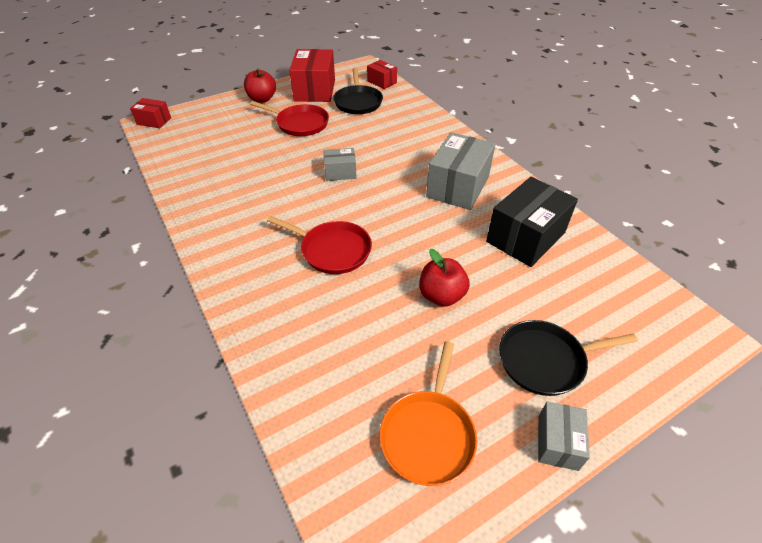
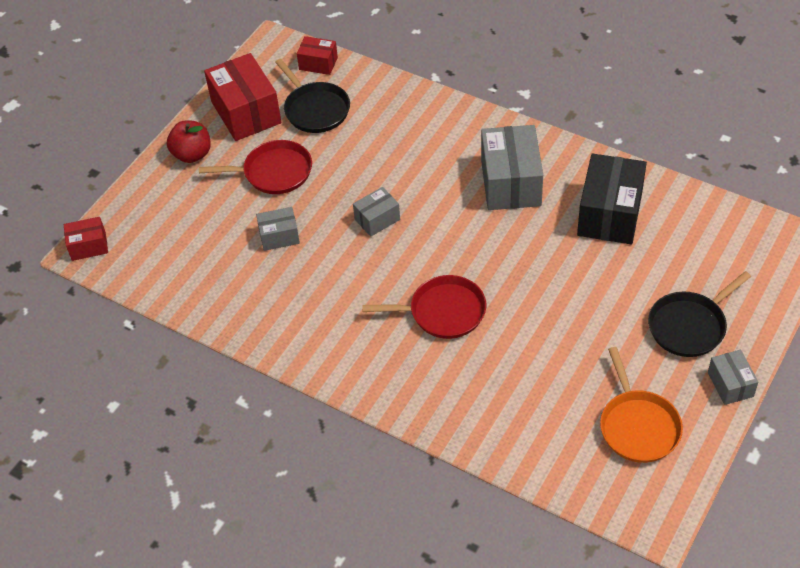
camera: 25 degrees left, 5 degrees up
(267, 158) = (279, 236): none -> grey box
(441, 296) = (573, 309): red apple -> none

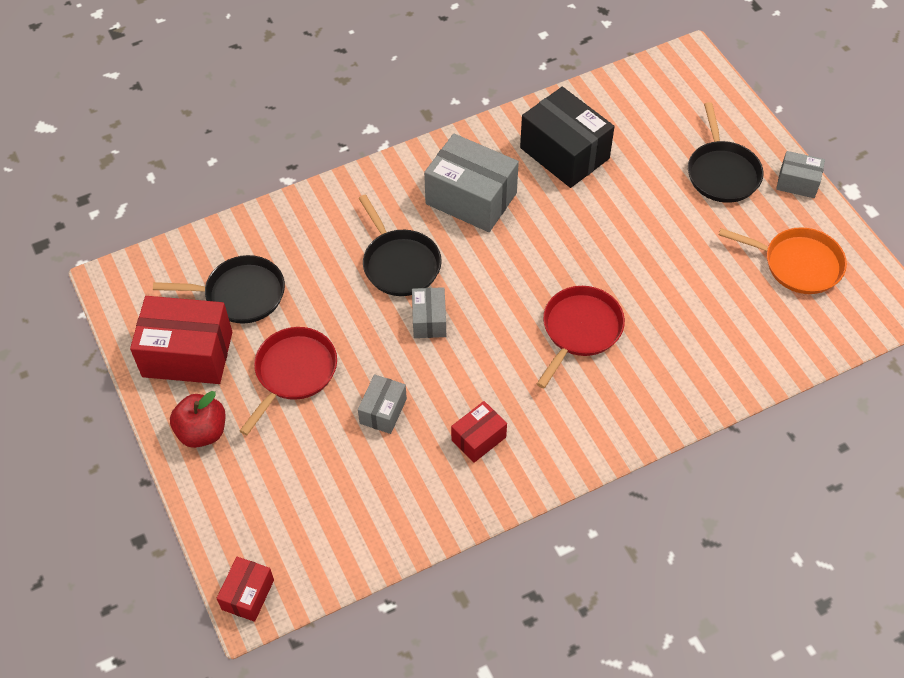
camera: 60 degrees left, 5 degrees up
(318, 63) = (179, 259): red box -> red box (478, 438)
(413, 176) = (400, 264): none -> black pan

